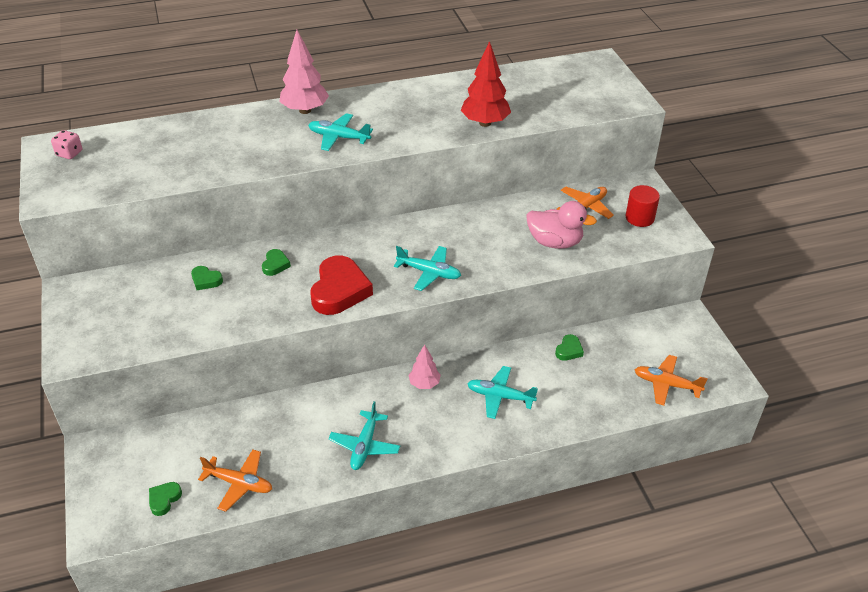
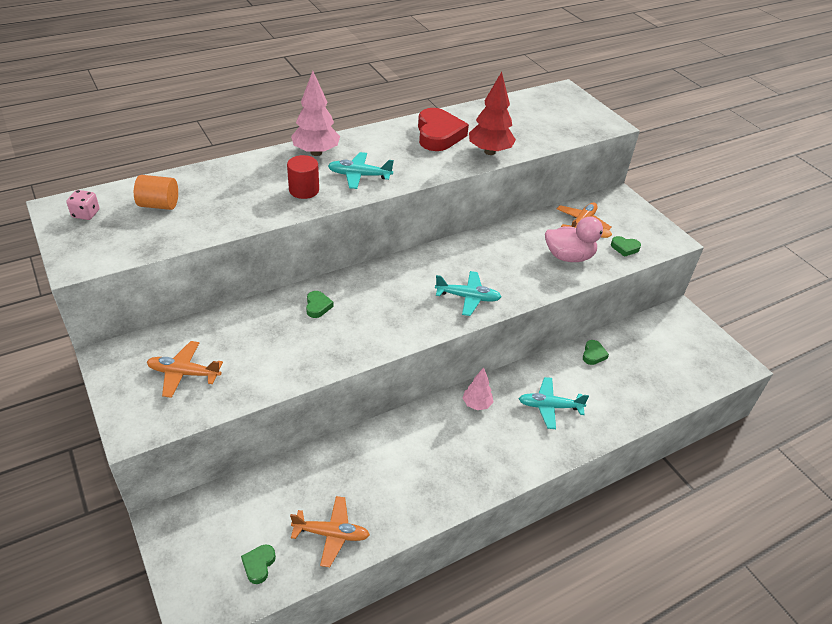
camera: 15 degrees left, 0 degrees up
(137, 150) = (159, 205): none -> orange cylinder
(206, 280) = (253, 330): green heart -> green heart (625, 248)
(339, 290) = (390, 324): red heart -> red heart (438, 135)
(365, 446) = (442, 474): turquoise plane -> none
(639, 218) = (631, 227): red cylinder -> red cylinder (304, 190)
(666, 384) = (687, 375): orange plane -> orange plane (183, 373)

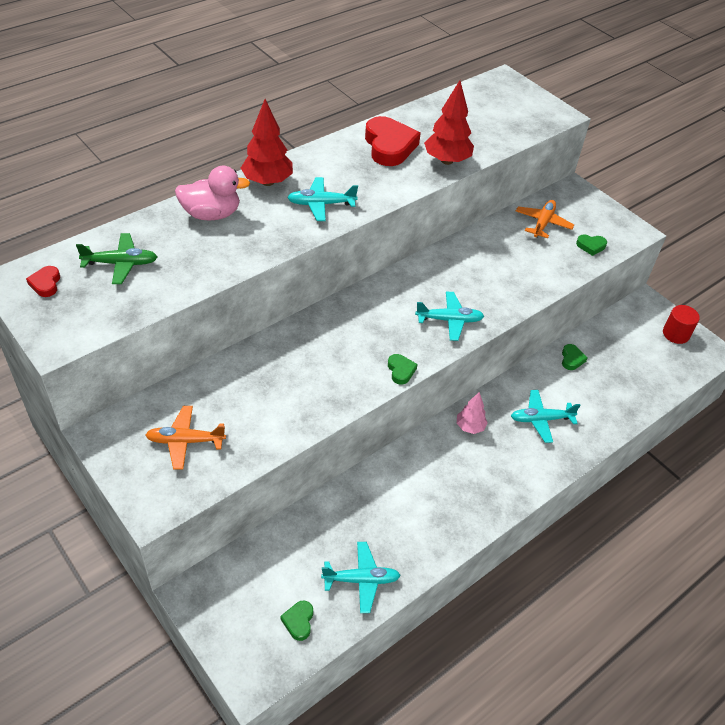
camera: 10 degrees left, 5 degrees up
(86, 214) = (45, 284): pink dice -> red heart
(159, 205) = (121, 263): orange cylinder -> green plane
(304, 190) = (269, 228): red cylinder -> red cylinder (676, 334)
(316, 152) = (267, 182): pink tree -> red tree
(317, 306) = (300, 349): green heart -> green heart (401, 371)
(332, 534) = (361, 580): orange plane -> turquoise plane
(569, 257) = (538, 262): pink duck -> pink duck (211, 214)

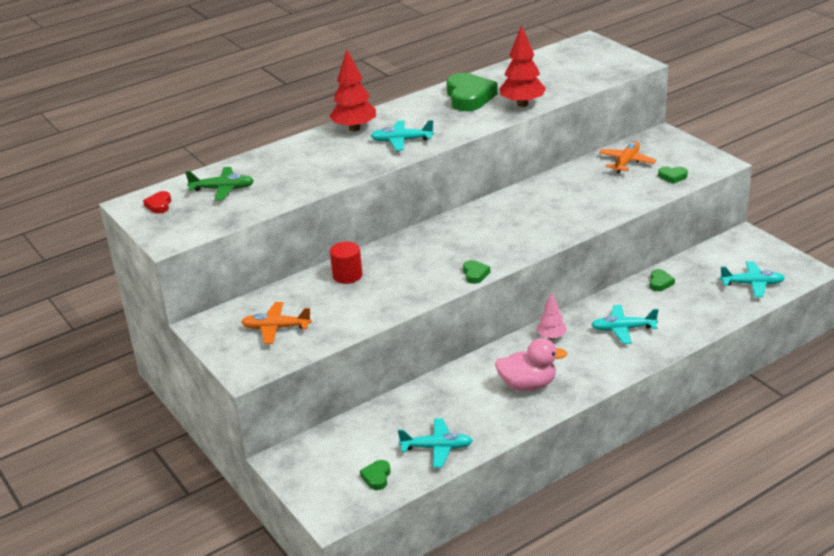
camera: 10 degrees right, 15 degrees down
(211, 214) = (303, 153): pink duck -> pink duck (528, 385)
(389, 146) = (469, 97): red heart -> green heart
(449, 320) = (525, 237): turquoise plane -> turquoise plane (752, 284)
(676, 334) = (771, 259): red cylinder -> red cylinder (347, 275)

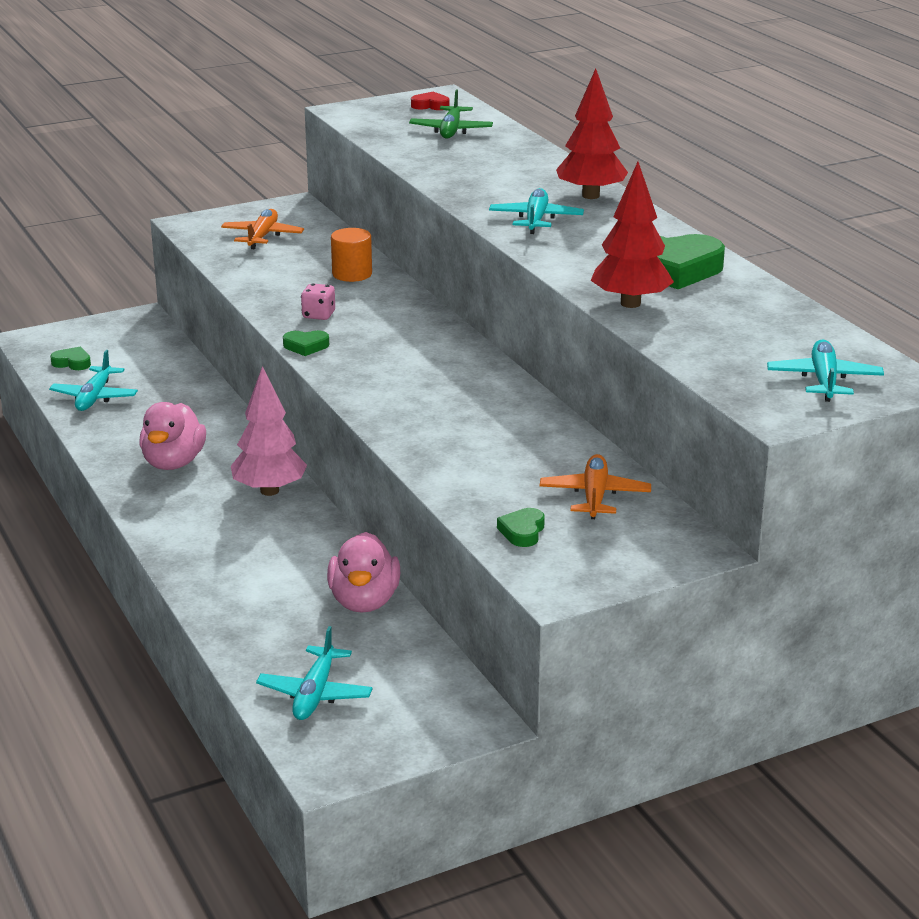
camera: 95 degrees right, 5 degrees down
(347, 275) = (352, 274): red cylinder -> orange cylinder
(423, 277) = (318, 315): none -> pink dice
(551, 337) = (269, 491): pink tree -> pink tree, size x1.66
(623, 329) = (255, 549): turquoise plane -> turquoise plane (823, 380)
(626, 162) = (594, 496): orange plane -> orange plane turned 120 degrees counterclockwise
(660, 283) = (364, 601): green heart -> pink duck

